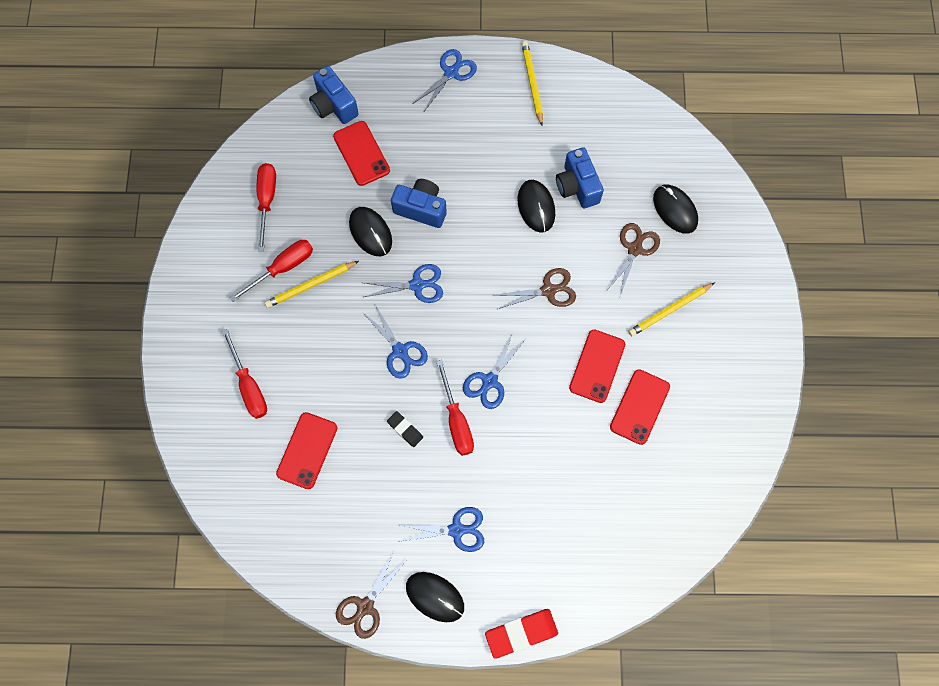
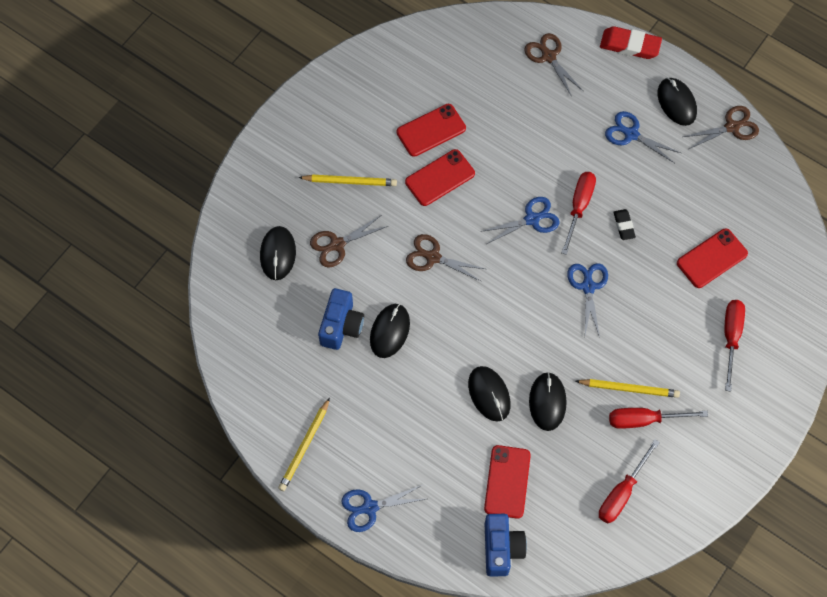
camera: 145 degrees left, 5 degrees down
(417, 285) = (538, 331): blue scissors -> none
(421, 209) = (489, 394): blue camera -> black mouse
(590, 562) = (548, 56): none -> brown scissors

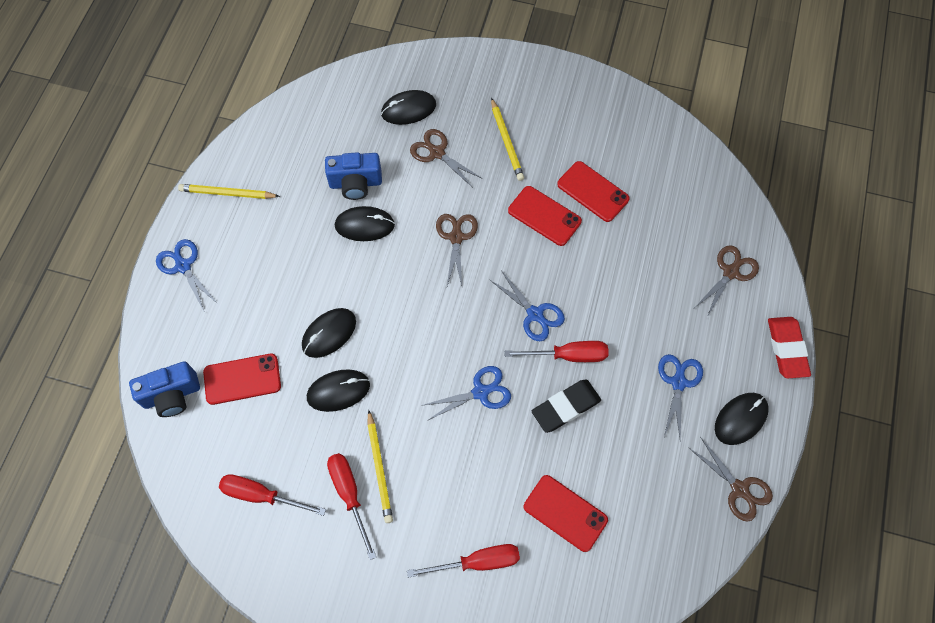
camera: 70 degrees right, 0 degrees up
(624, 226) = (565, 407): black eraser -> black eraser, size x1.75

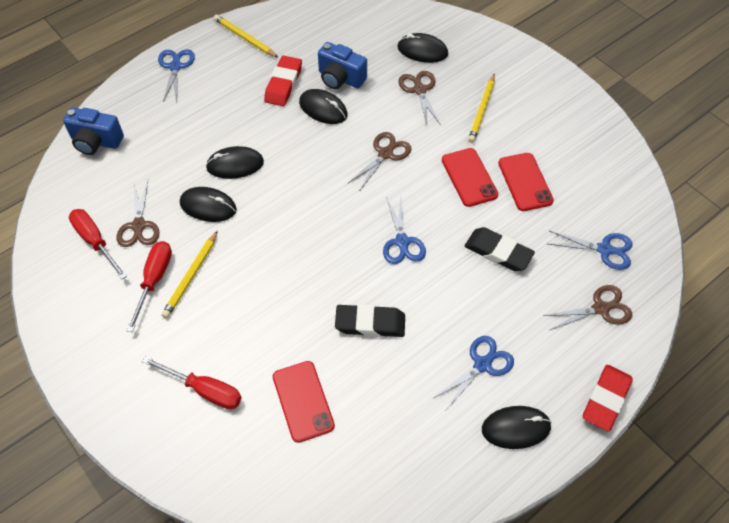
camera: 35 degrees right, 10 degrees down
(242, 379) = (150, 159): red phone -> none
(306, 221) = (283, 84): none -> red eraser
(480, 392) = (311, 271): blue scissors -> blue scissors (604, 249)
(568, 355) = (404, 287): red screwdriver -> none
(618, 273) = (498, 252): none -> black eraser
(739, 489) = (469, 483): brown scissors -> brown scissors (139, 225)

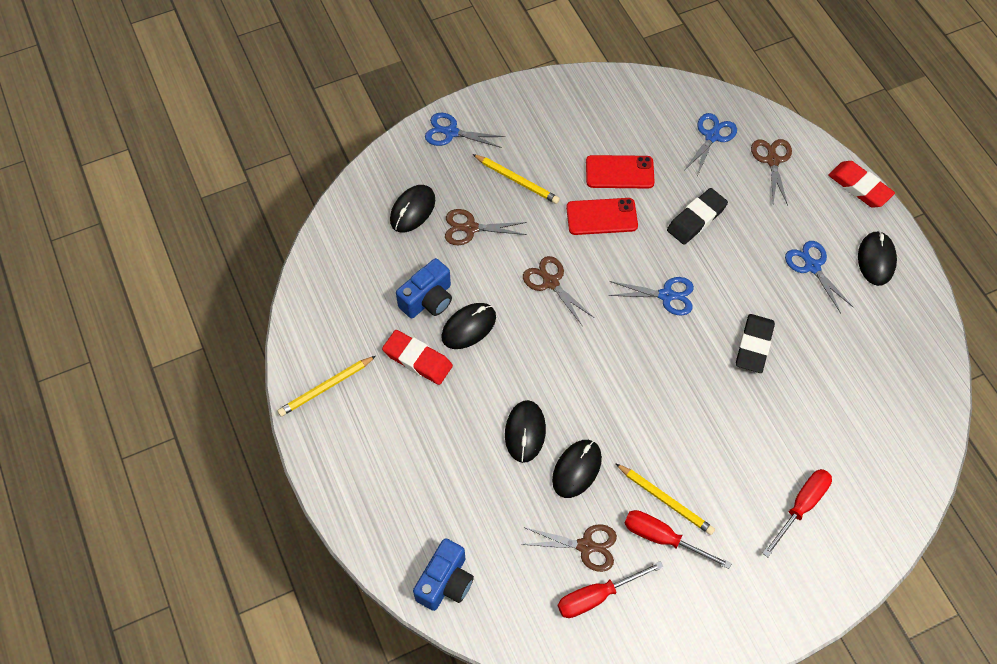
camera: 75 degrees left, 5 degrees up
(175, 67) = (348, 474): blue scissors -> blue scissors (451, 132)
(303, 401) = (826, 421): red phone -> none

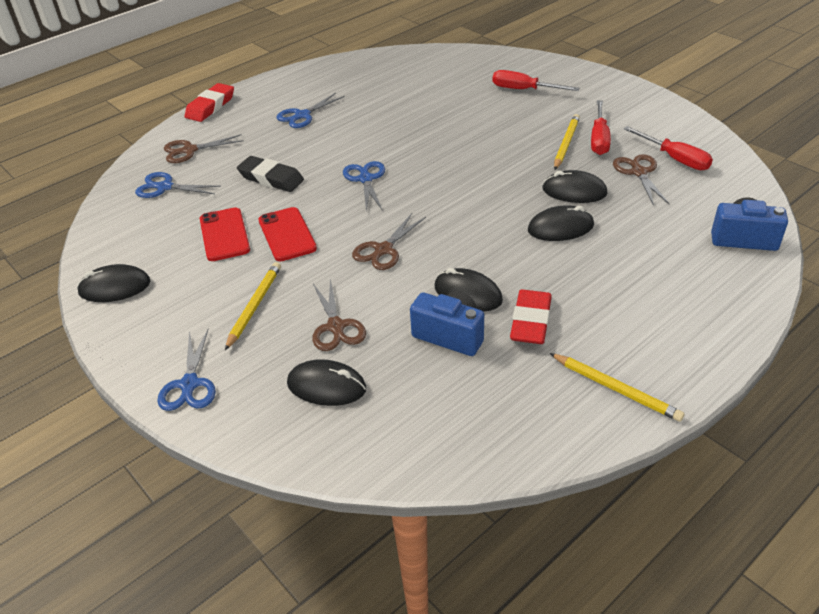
camera: 105 degrees left, 20 degrees down
(754, 345) = (395, 129): black eraser -> none
(876, 259) = (284, 90): black mouse -> black mouse (114, 287)

